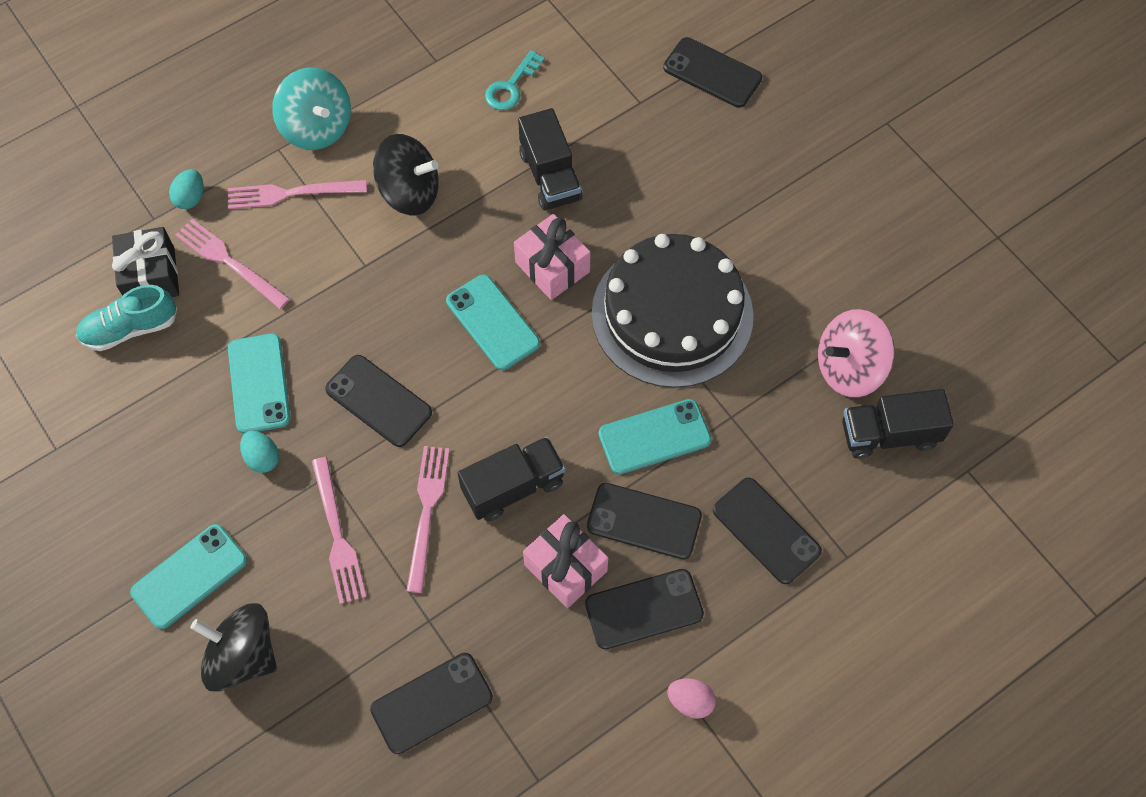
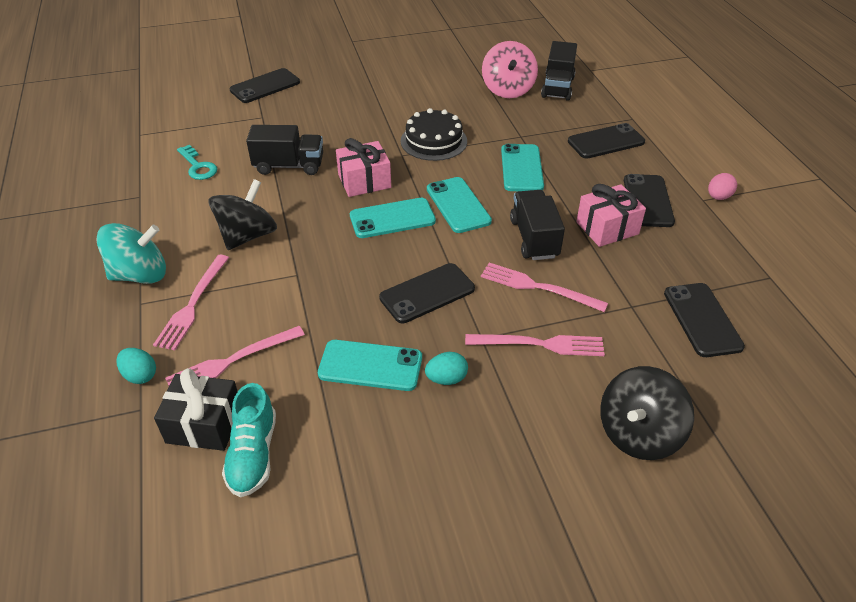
camera: 70 degrees left, 20 degrees down
(189, 576) = (547, 458): turquoise phone -> turquoise phone (458, 205)
(644, 521) = (582, 186): black phone -> none
(672, 314) = (434, 141): black cake -> black cake, size x0.58

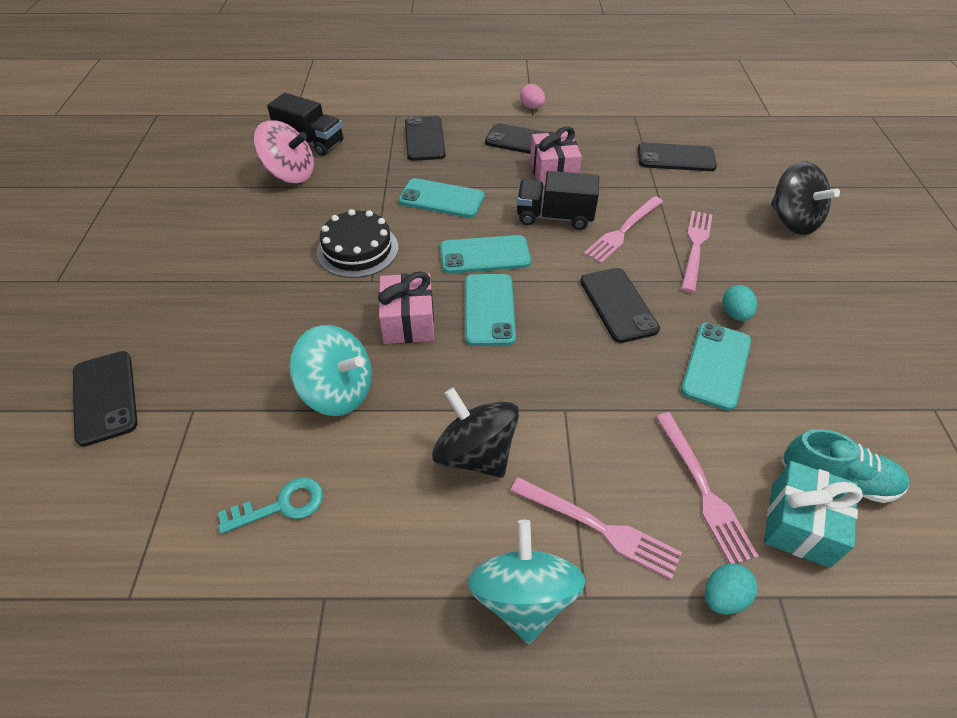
camera: 75 degrees left, 5 degrees up
(204, 424) = (800, 524): black gift -> turquoise gift
(289, 166) = (338, 391): black truck -> turquoise spinning top

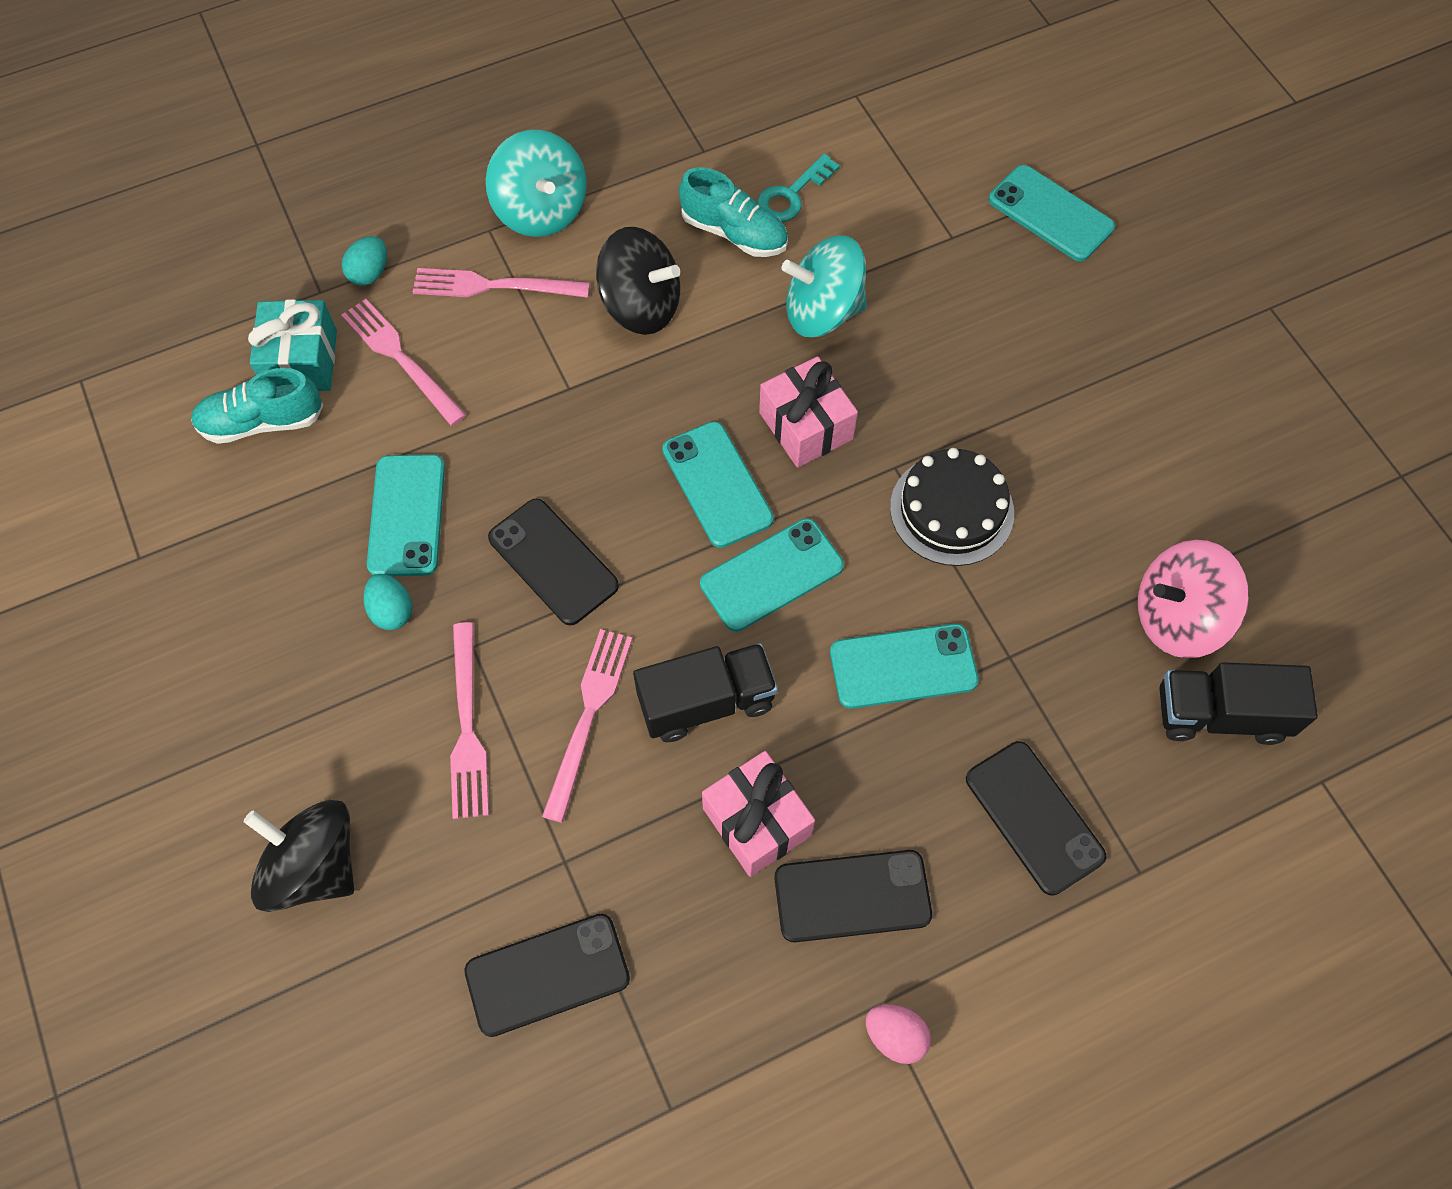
camera: 155 degrees right, 15 degrees up
(105, 397) = (1050, 214): black phone -> turquoise phone
(357, 489) = (734, 233): none -> turquoise shoe

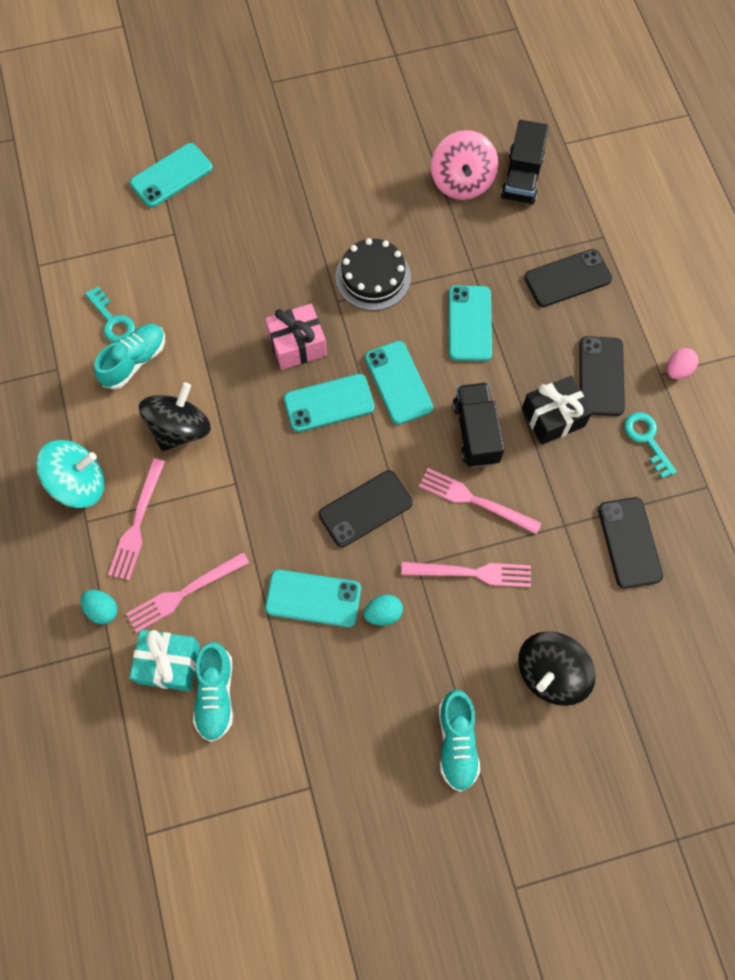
camera: 80 degrees left, 5 degrees up
(203, 741) = (457, 742): none -> turquoise shoe
(744, 989) = (647, 439): none -> turquoise key
(756, 822) = (553, 417): pink gift -> black gift
(822, 312) = (213, 319): turquoise spinning top -> none

